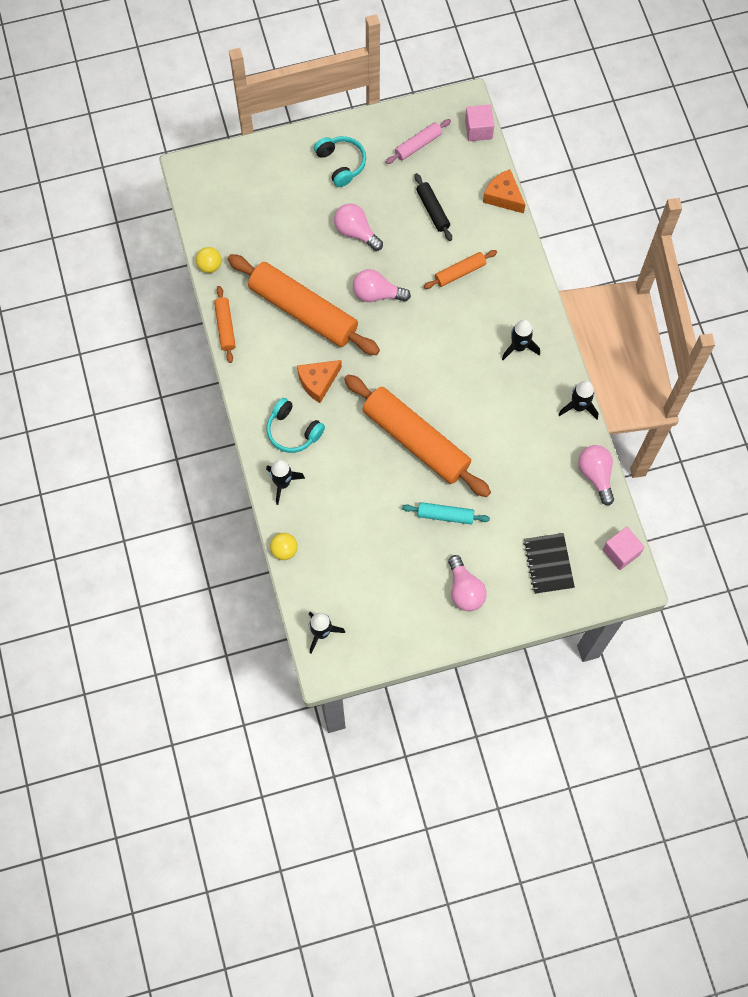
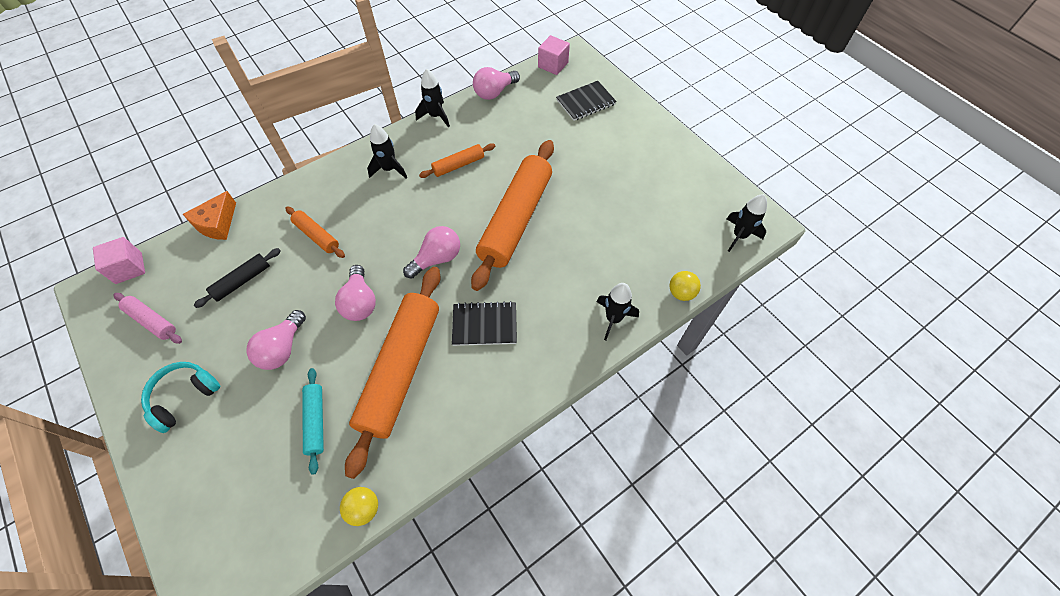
camera: 110 degrees left, 10 degrees down
(225, 327) = (447, 452): orange rolling pin -> orange rolling pin (458, 165)
(293, 431) = (551, 329): turquoise headphones -> none
(318, 382) = (484, 324): orange cheese -> black notebook
(445, 515) = (578, 178): turquoise rolling pin -> turquoise rolling pin (315, 421)
(464, 590) = (638, 147): pink light bulb -> pink light bulb (437, 259)

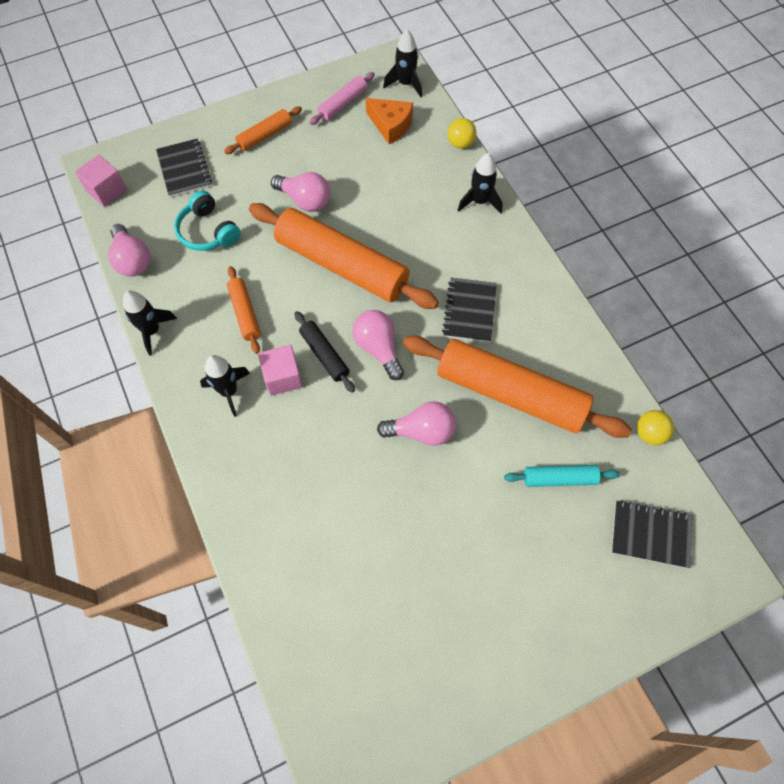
camera: 80 degrees left, 5 degrees up
(129, 268) = (315, 732): pink cube -> pink cube (282, 377)
(152, 321) = (407, 683): pink rolling pin -> pink rolling pin (342, 104)
(184, 397) = (517, 626): turquoise headphones -> turquoise headphones (208, 231)
(217, 224) = (265, 612): orange cheese -> orange cheese (391, 125)
(242, 281) = (367, 570): black rolling pin -> black rolling pin (325, 354)
(256, 513) = (650, 534): none -> black notebook
(282, 348) = (469, 516): pink light bulb -> pink light bulb (305, 200)
(317, 236) = (316, 480): orange rolling pin -> orange rolling pin (264, 135)

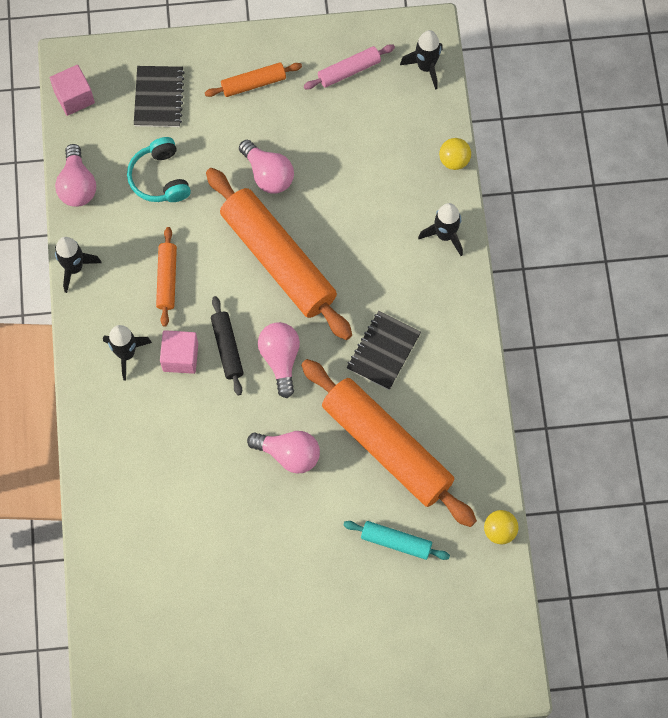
camera: 20 degrees right, 5 degrees up
(391, 125) = (389, 114): orange cheese -> none
(650, 534) = (454, 620): black notebook -> none

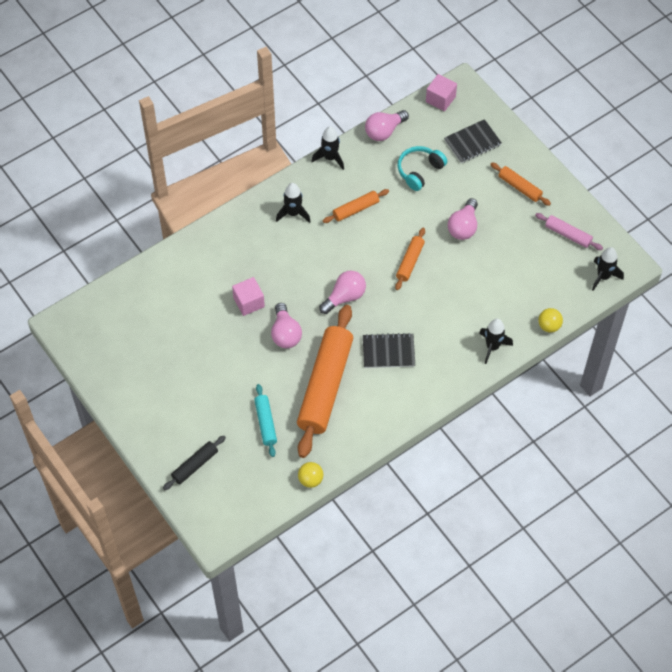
camera: 60 degrees right, 10 degrees down
(180, 357) = (310, 242): pink cube -> pink cube (249, 302)
(227, 348) = (333, 264): black rolling pin -> black rolling pin (195, 465)
(278, 260) = (410, 262): orange rolling pin -> orange rolling pin, size x0.46

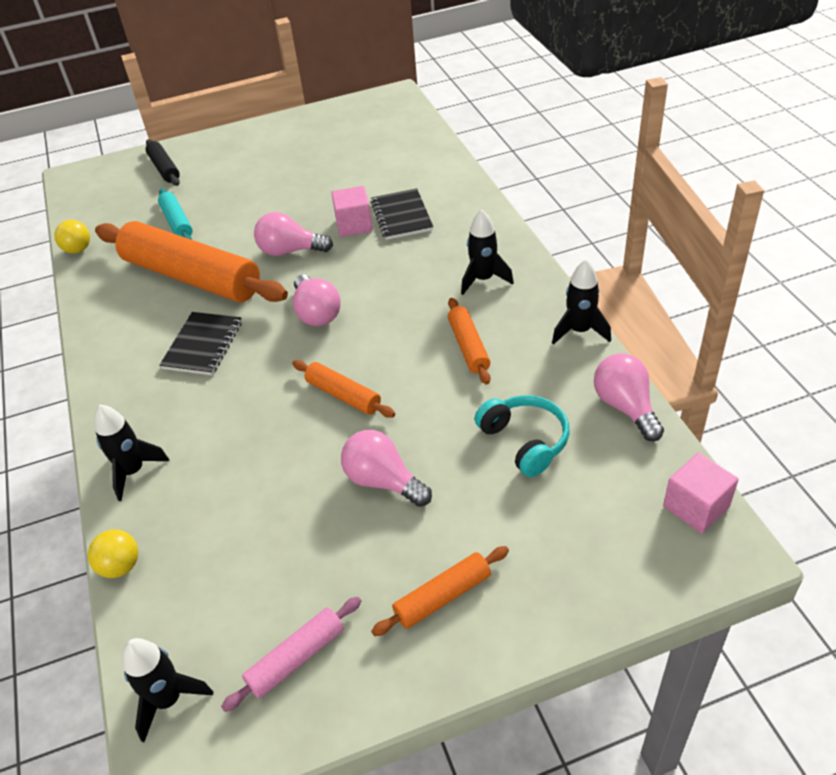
camera: 110 degrees right, 15 degrees down
(265, 423) = (177, 222): turquoise rolling pin -> turquoise rolling pin turned 60 degrees clockwise
(472, 142) = (575, 538): black notebook -> black notebook (401, 216)

